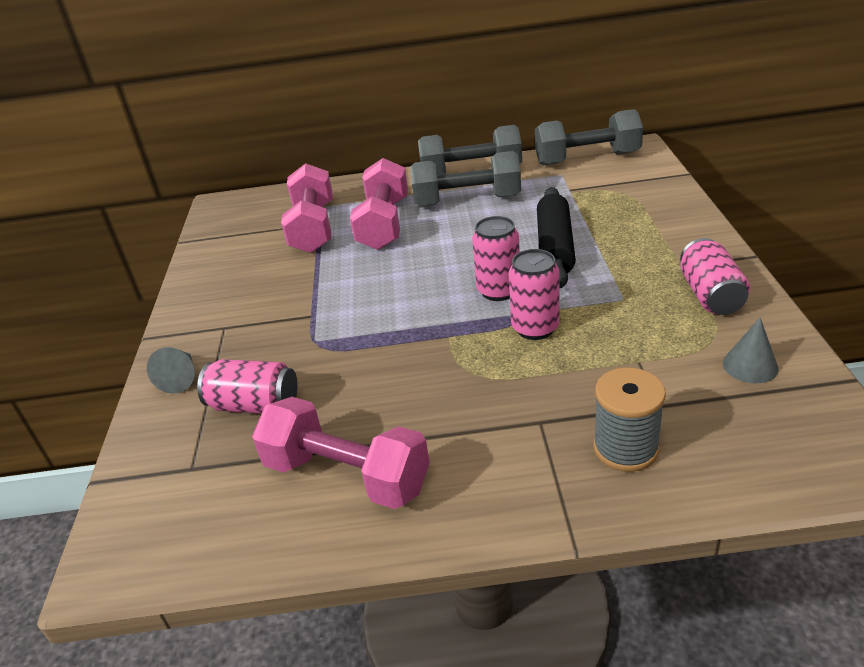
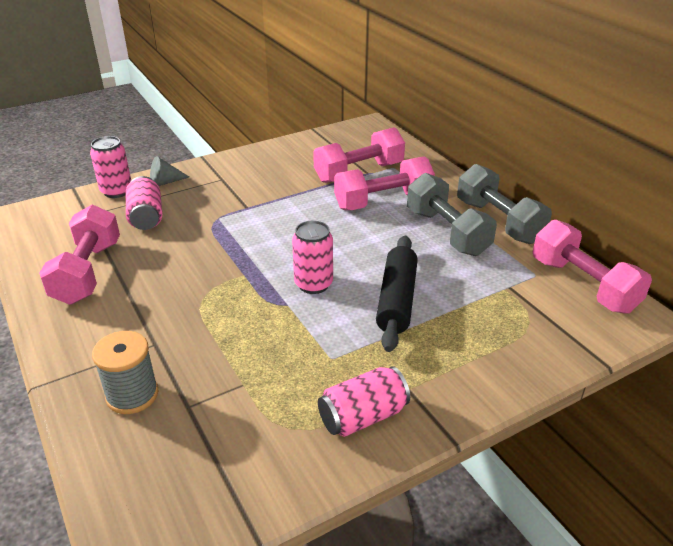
camera: 60 degrees right, 0 degrees up
(535, 328) = (269, 315): pink can -> pink can (116, 191)
(555, 247) = (397, 300): black rolling pin -> black rolling pin turned 60 degrees counterclockwise
(587, 159) = (583, 285): grey dumbbell -> pink dumbbell
(750, 365) = (257, 459): grey cone -> none

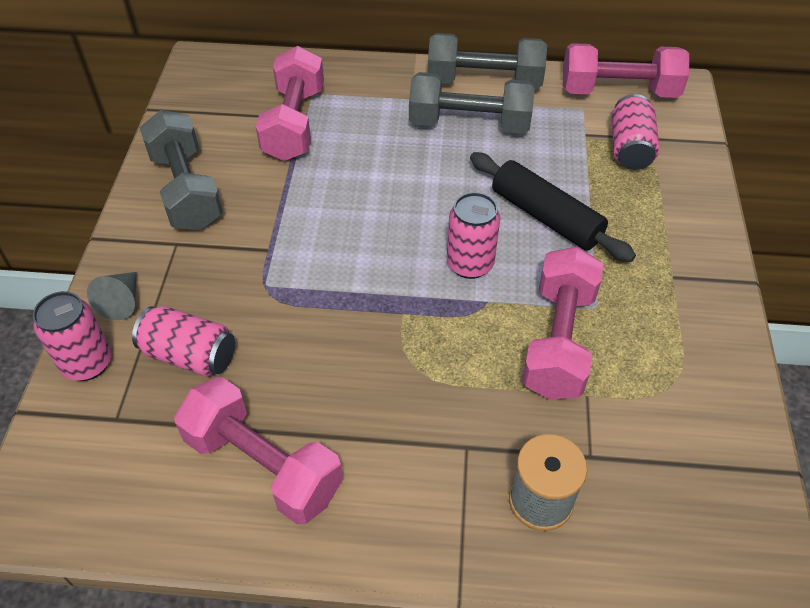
camera: 55 degrees left, 15 degrees up
(264, 164) = (186, 190): none -> grey dumbbell
(363, 416) = (689, 325): pink can -> pink can (630, 148)
(383, 201) = (371, 137): pink dumbbell -> pink dumbbell (558, 340)

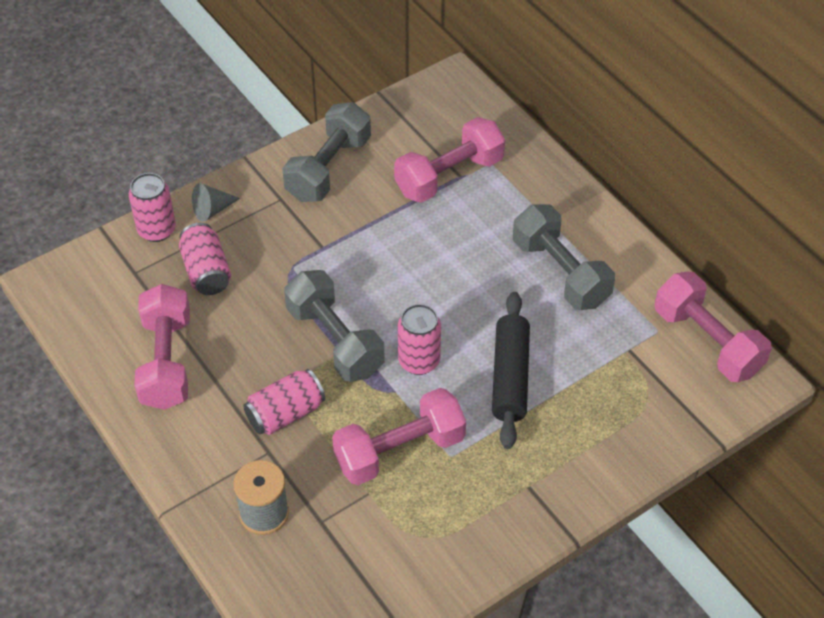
camera: 50 degrees right, 0 degrees up
(484, 82) = (619, 251): grey dumbbell -> grey dumbbell (335, 340)
(630, 148) = (644, 386): pink can -> pink can (285, 414)

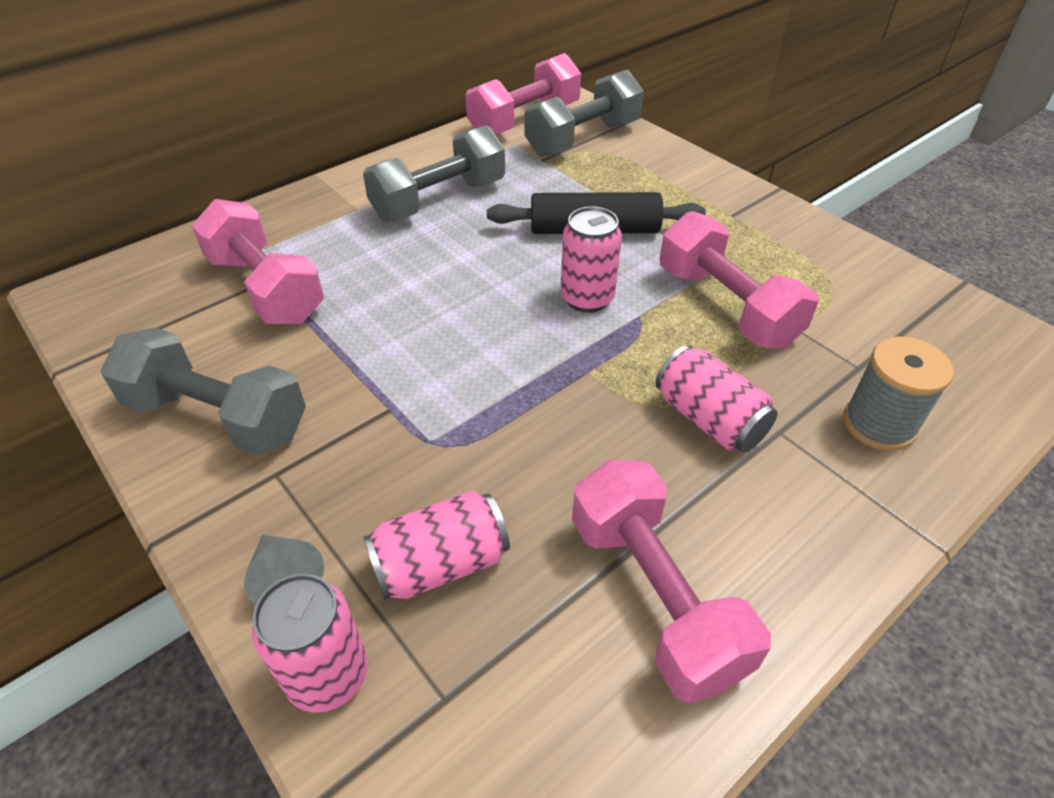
camera: 95 degrees left, 5 degrees down
(166, 362) = (654, 596): pink dumbbell -> pink dumbbell turned 75 degrees clockwise
(335, 340) = (568, 379): grey dumbbell -> grey dumbbell (583, 139)

